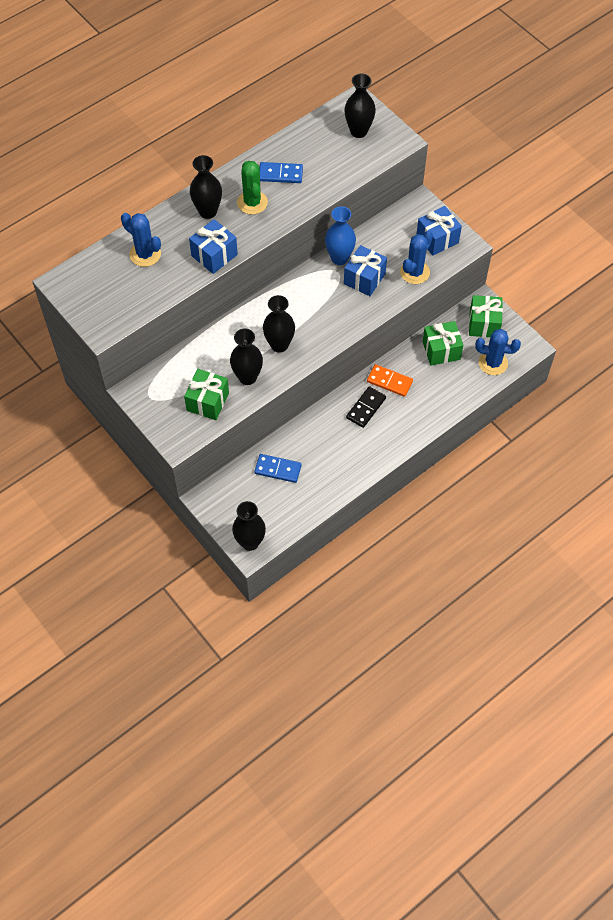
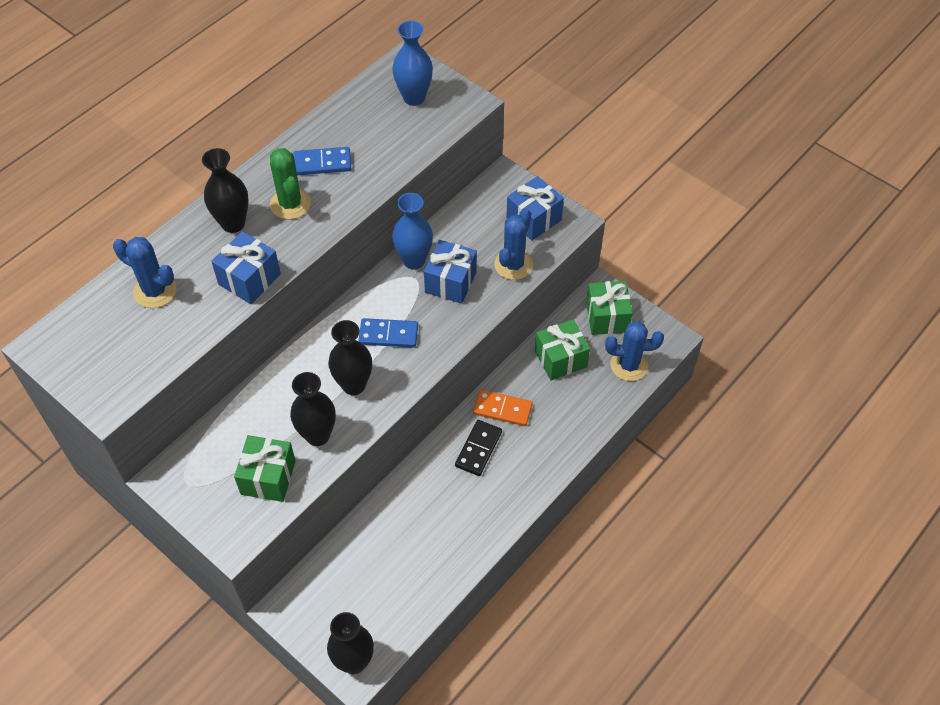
camera: 10 degrees left, 5 degrees down
(278, 469) = (376, 551): blue domino -> blue domino (388, 335)
(358, 131) = (414, 97): black vase -> blue vase

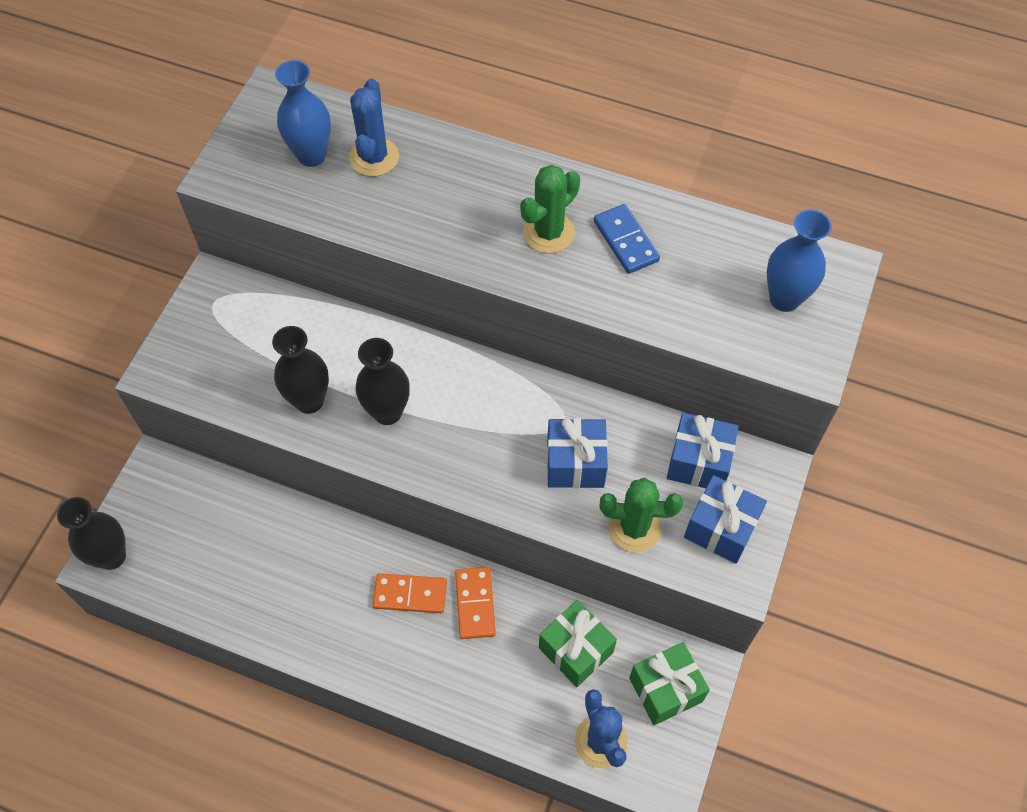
camera: 70 degrees right, 5 degrees up
(233, 223) = (495, 189): black vase -> none
(249, 279) = (423, 235): blue gift -> blue gift (698, 462)
(268, 477) = (242, 373): green gift -> none
(388, 335) = (470, 423): blue domino -> none
(414, 260) = (590, 411): blue vase -> blue vase (311, 155)
(478, 449) = (410, 595): black domino -> orange domino
(513, 265) = (634, 528): blue cactus -> green cactus

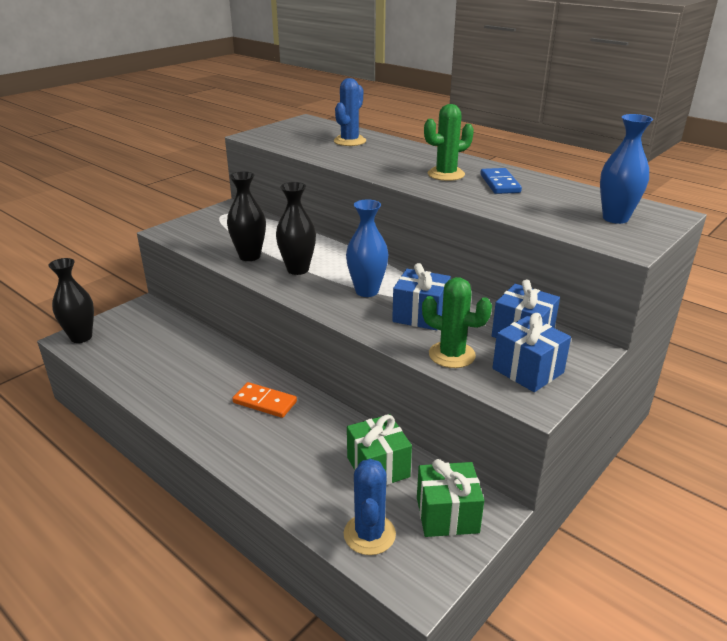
camera: 20 degrees right, 30 degrees down
(311, 155) = (312, 136): blue vase -> blue vase (367, 291)
(475, 604) = (311, 419): orange domino -> none

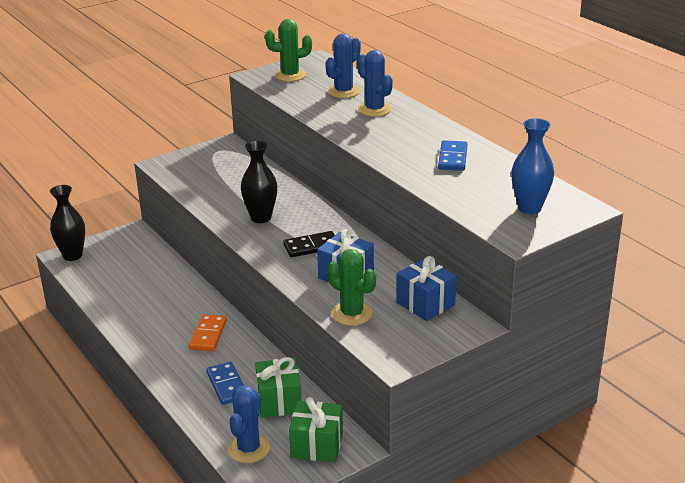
camera: 15 degrees right, 0 degrees up
(249, 256) = (224, 199): black vase -> none
(264, 402) = (208, 335): orange domino -> orange domino turned 60 degrees clockwise
(309, 458) = (227, 385): none -> blue domino
(367, 291) = (311, 247): blue vase -> black domino
(390, 152) = (374, 109): none -> blue cactus
(446, 174) = (409, 142): green cactus -> green cactus (290, 75)
(528, 370) = (407, 336): blue gift -> none

